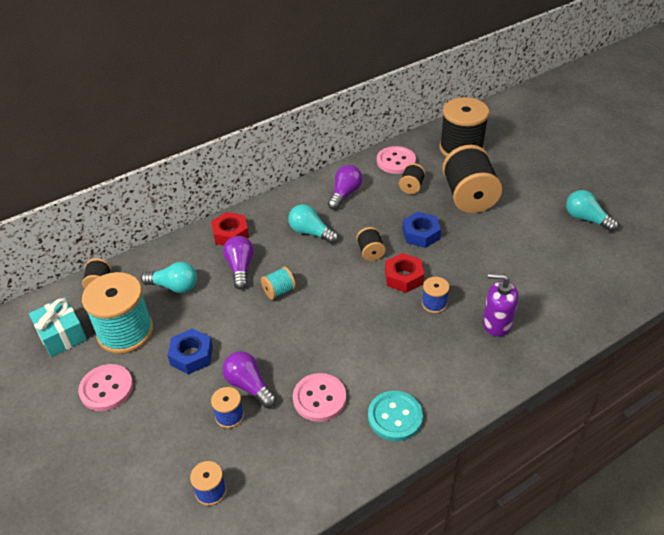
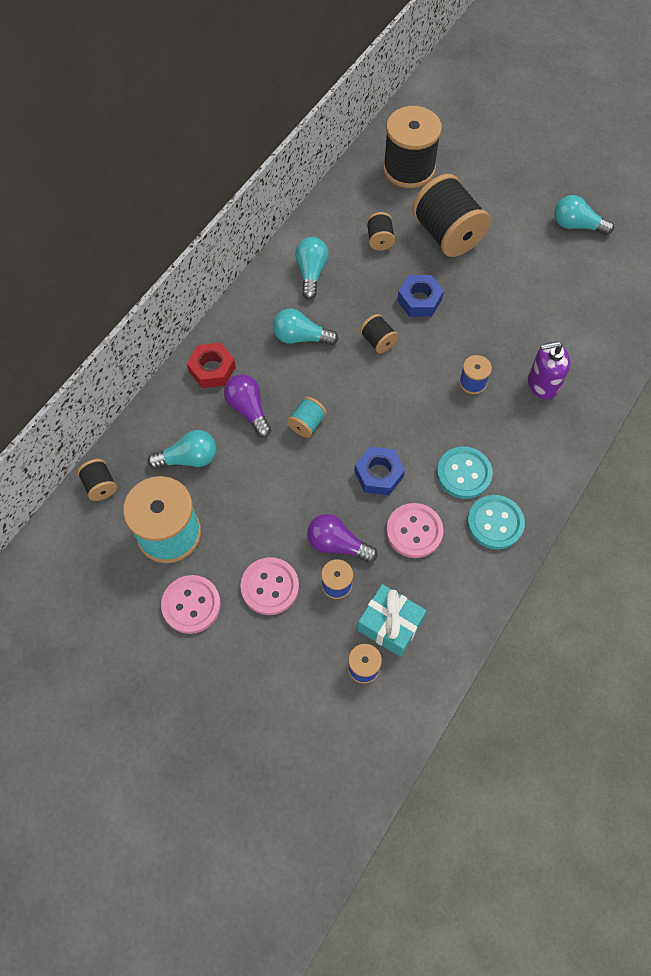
camera: 25 degrees left, 20 degrees up
(62, 335) = (99, 563): turquoise gift -> turquoise gift (390, 624)
(191, 355) = (258, 533): blue nut -> blue nut (378, 474)
(344, 194) = (311, 273): purple light bulb -> turquoise light bulb
(388, 369) = (464, 473): none -> turquoise button
(396, 161) = (345, 209): pink button -> pink button (270, 587)
(403, 277) = (427, 361): red nut -> none

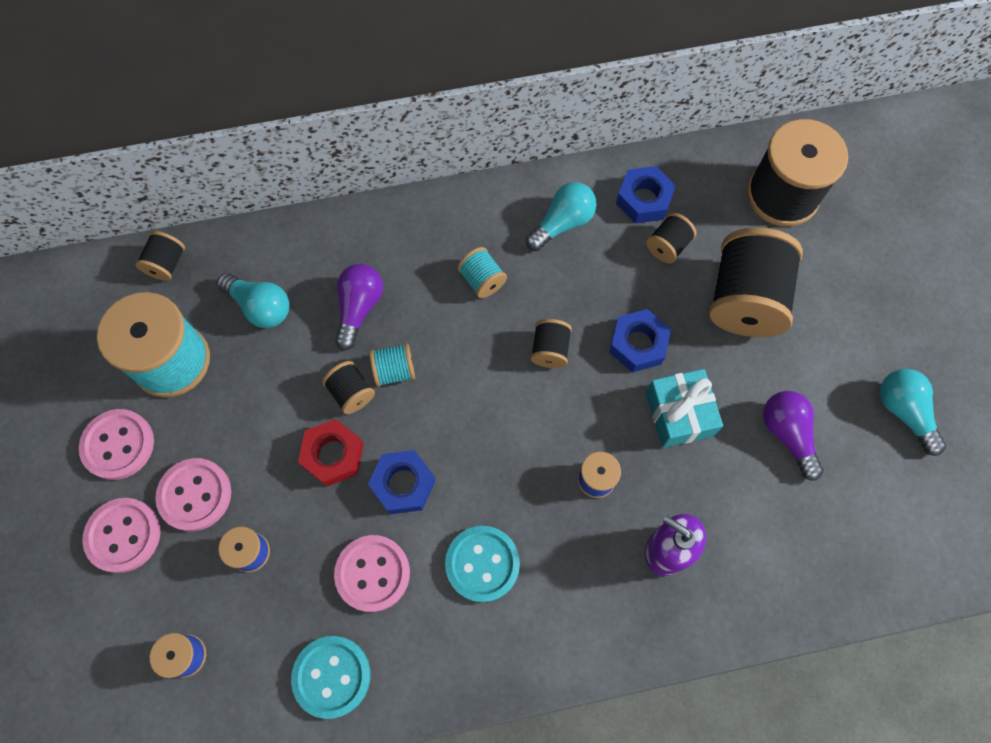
camera: 45 degrees right, 5 degrees up
(212, 369) = (370, 240): red nut -> red nut (333, 455)
(253, 646) = (123, 535): none -> pink button
(296, 456) = (351, 393): none -> black spool
(301, 337) = (482, 280): turquoise light bulb -> turquoise spool
(337, 544) = (292, 515): purple light bulb -> purple light bulb (787, 434)
(341, 226) = (644, 200): none -> blue nut
(390, 624) = (252, 640): turquoise gift -> turquoise gift (679, 414)
(495, 523) = (456, 644): turquoise button -> turquoise button (331, 676)

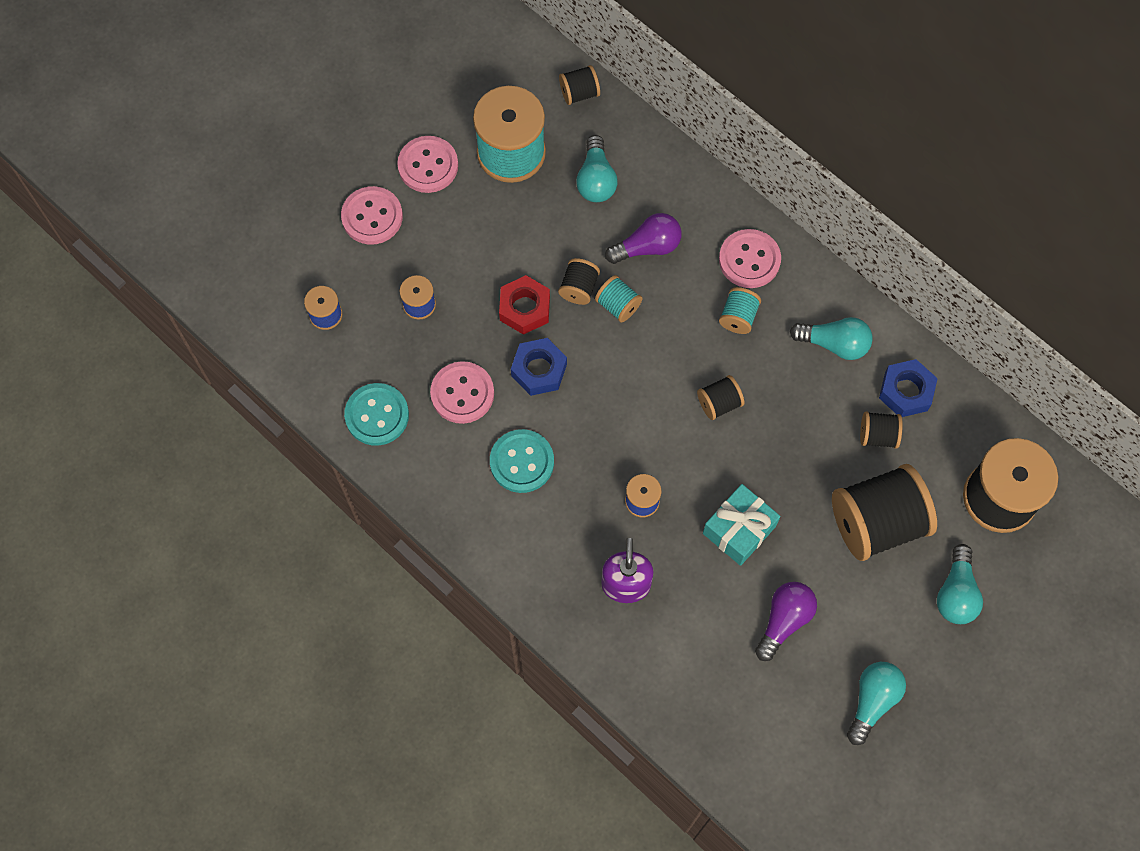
camera: 55 degrees right, 0 degrees up
(195, 495) = (431, 240): pink button -> pink button (749, 260)
(638, 344) = (774, 464): blue nut -> none
(845, 282) = (956, 593): none -> turquoise light bulb

